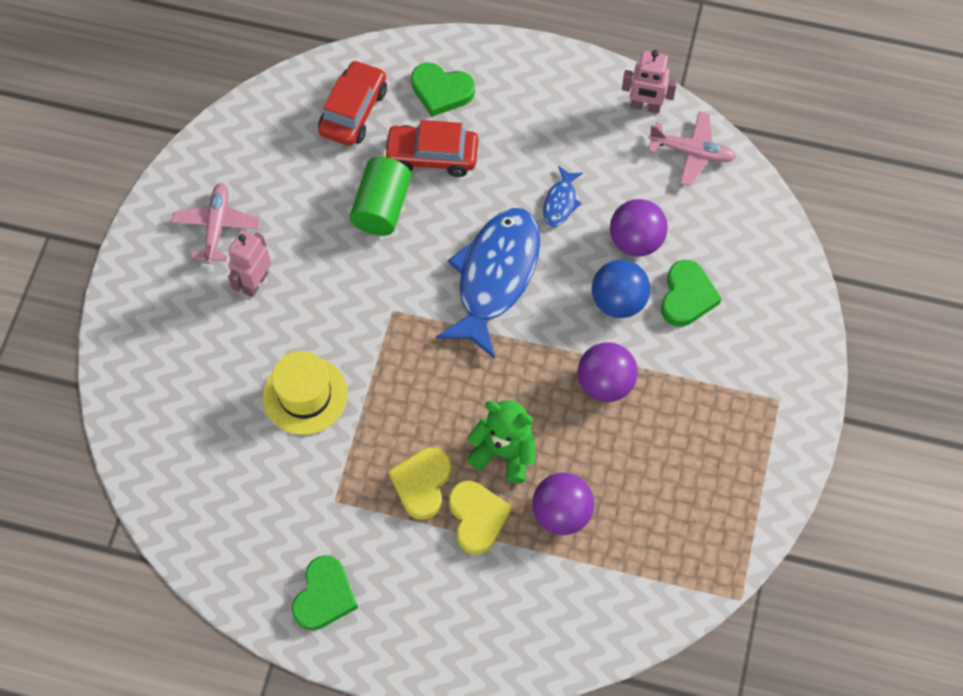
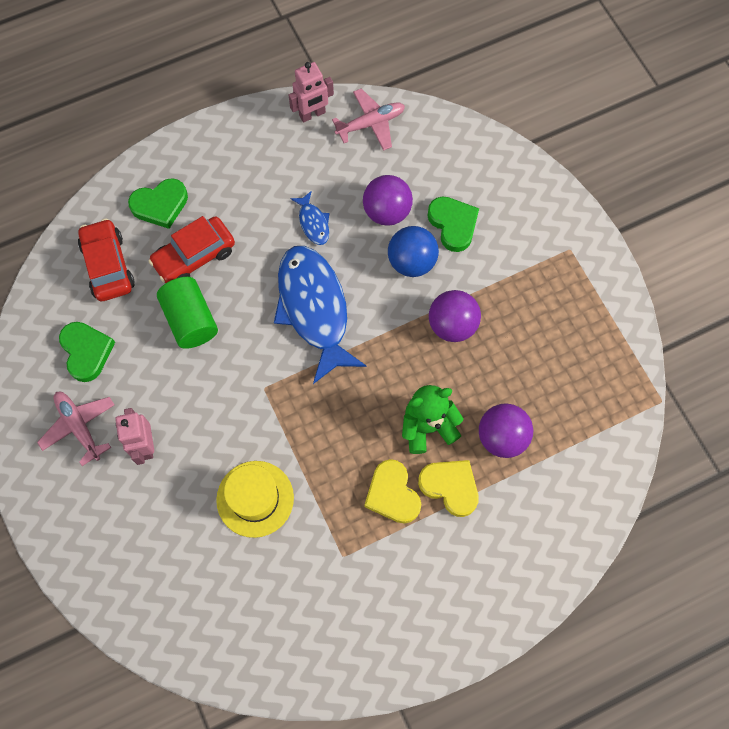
camera: 40 degrees left, 5 degrees up
(324, 596) = (396, 630): green heart -> green heart (86, 352)

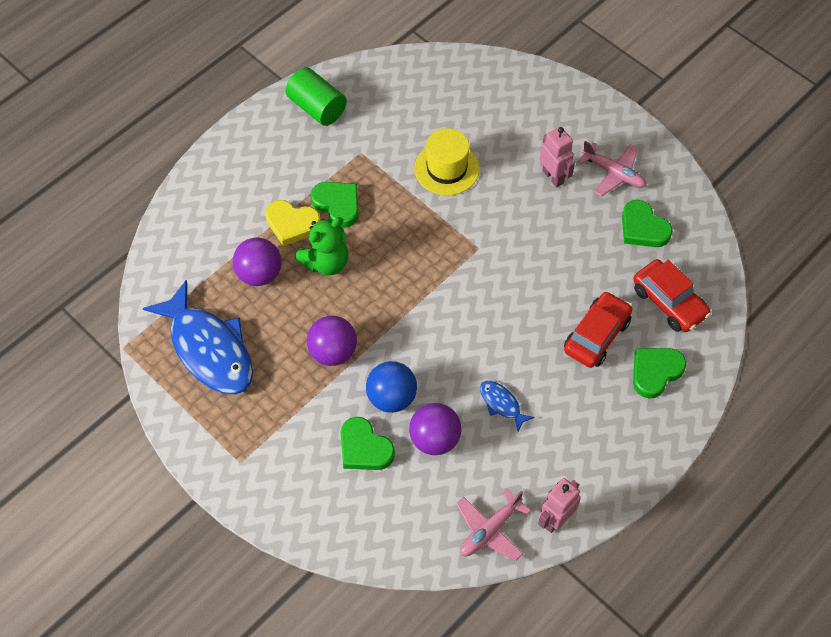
camera: 160 degrees right, 10 degrees down
(190, 320) = (569, 281): green cylinder -> green cylinder (317, 107)
(314, 308) = (465, 325): blue fish -> blue fish (209, 349)
(392, 494) = (337, 205): yellow heart -> green heart

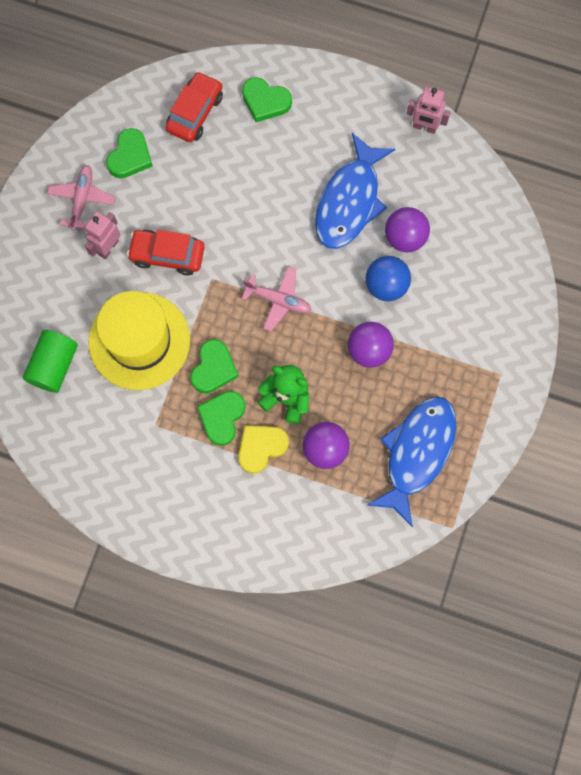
camera: 115 degrees left, 15 degrees up
(292, 224) = (261, 447): yellow heart -> yellow heart turned 120 degrees counterclockwise
(317, 107) = (121, 491): green cylinder -> green cylinder (54, 366)
(364, 448) = (439, 286): green heart -> green heart (213, 368)
(446, 168) = (139, 341): yellow hat -> yellow hat, size x1.57
(489, 530) = (457, 168): pink plane -> pink plane (278, 300)
(501, 404) = (349, 201): blue fish -> blue fish, size x2.31
(596, 335) = (253, 155): red car -> red car (167, 255)

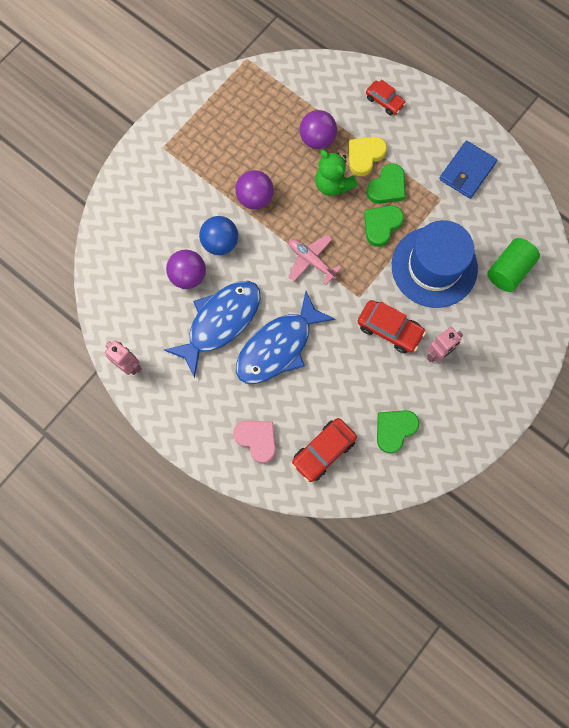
camera: 160 degrees left, 0 degrees up
(82, 199) = (448, 404): pink plane -> none
(134, 471) = (467, 171): none -> blue wallet
(139, 341) = (434, 267): yellow hat -> blue hat
(261, 447) = (365, 156): yellow heart -> yellow heart turned 150 degrees clockwise
(261, 529) = (384, 101): none -> red car
(265, 101) = (257, 439): green heart -> pink heart
(417, 453) = (250, 114): blue fish -> blue fish (278, 347)

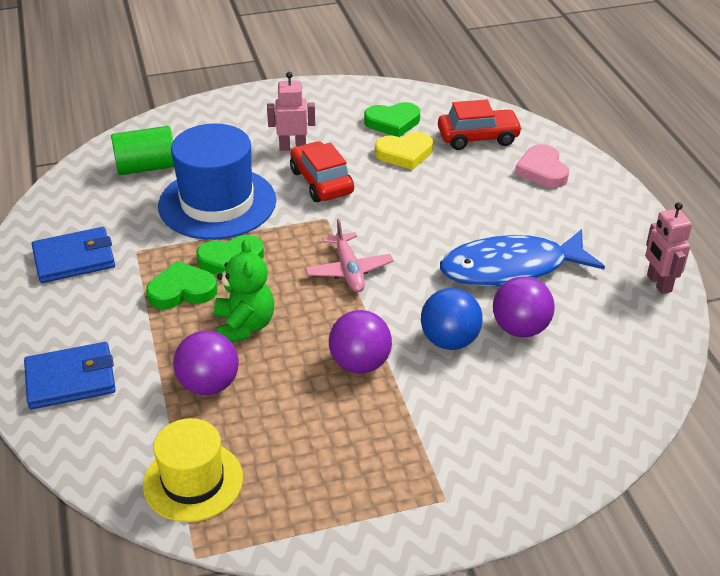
camera: 145 degrees left, 35 degrees down
(278, 88) = (193, 481): none -> yellow hat
(278, 347) = (458, 221): blue fish -> none
(365, 156) = (170, 334): yellow heart -> yellow heart (404, 154)
(384, 101) = (71, 379): red car -> blue wallet

